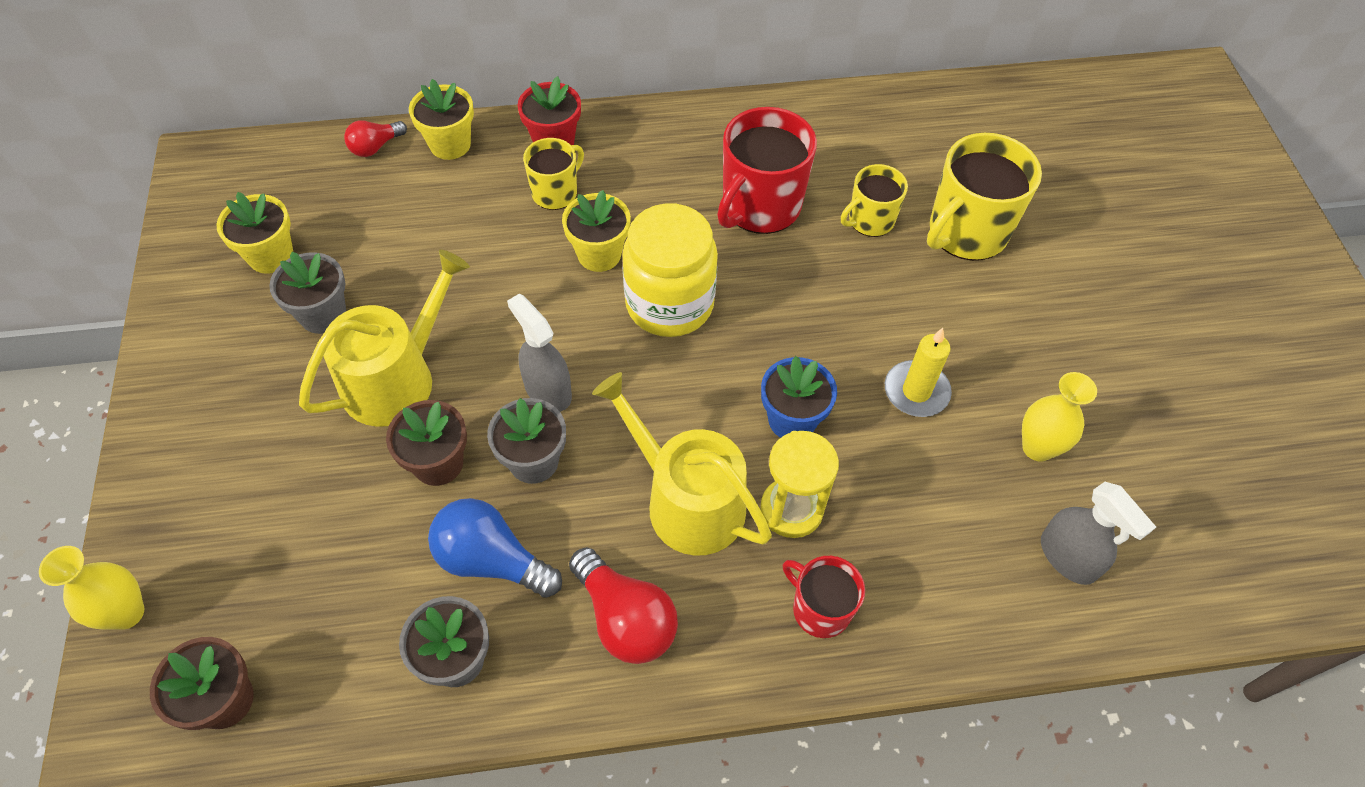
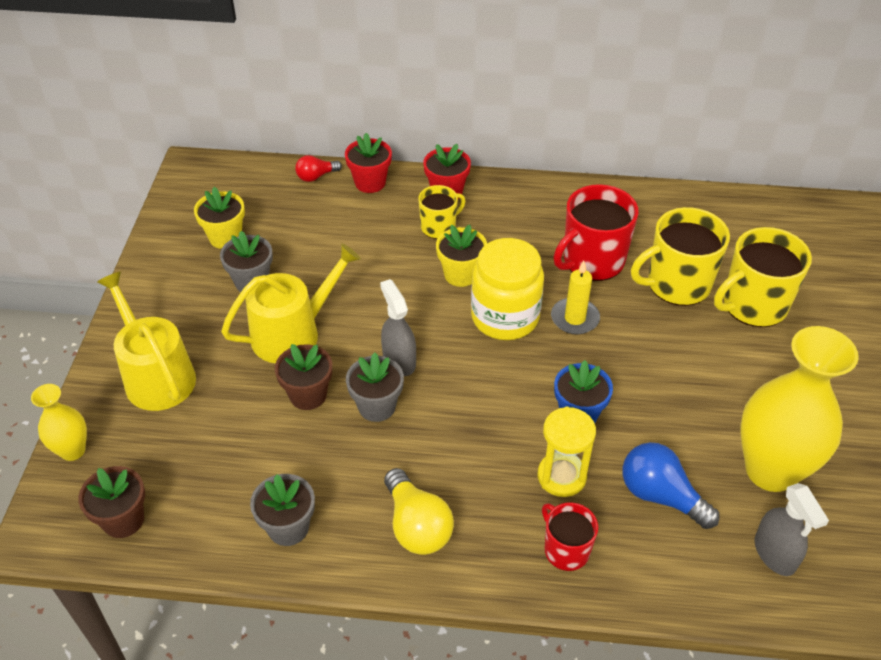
camera: 15 degrees right, 10 degrees down
(450, 144) = (370, 183): yellow flower pot -> red flower pot
(491, 560) = (330, 467): blue light bulb -> blue light bulb (660, 496)
(625, 618) = (416, 526): red light bulb -> yellow light bulb
(686, 501) = (483, 455): yellow watering can -> yellow watering can (156, 375)
(870, 220) = (677, 284): yellow mug -> yellow mug, size x1.72
(916, 391) = (682, 412): yellow candle -> yellow candle (575, 318)
(1037, 447) = (770, 470): yellow vase -> yellow vase, size x2.02

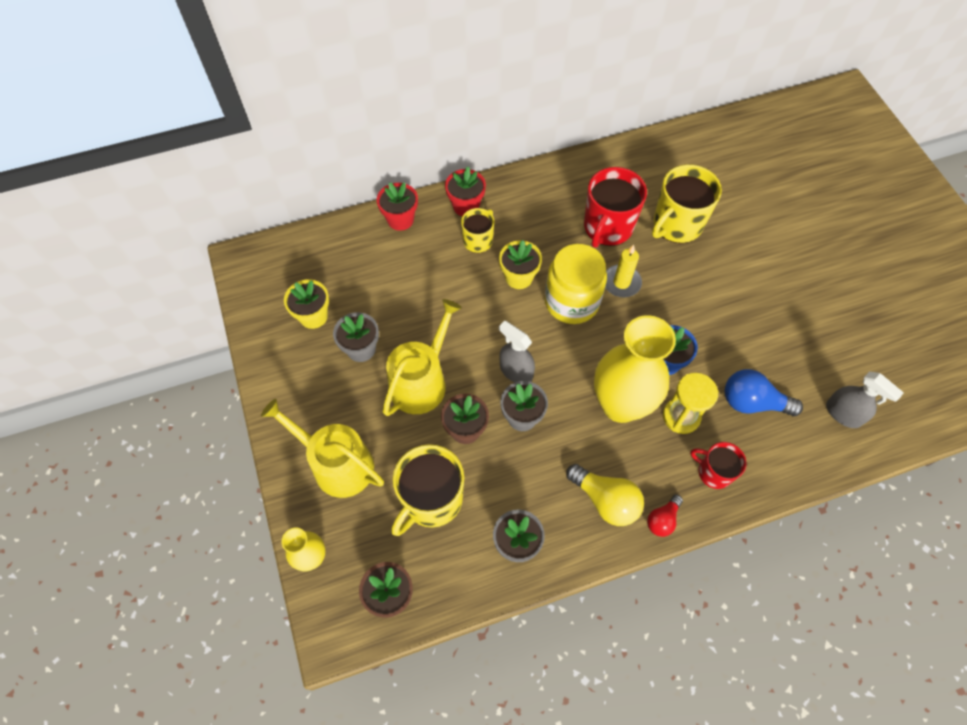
camera: 25 degrees left, 15 degrees up
(316, 176) = (353, 230): red light bulb -> red light bulb (662, 519)
(753, 305) = (736, 222): yellow mug -> yellow mug (431, 500)
(770, 470) = (810, 351): yellow vase -> yellow vase (620, 405)

